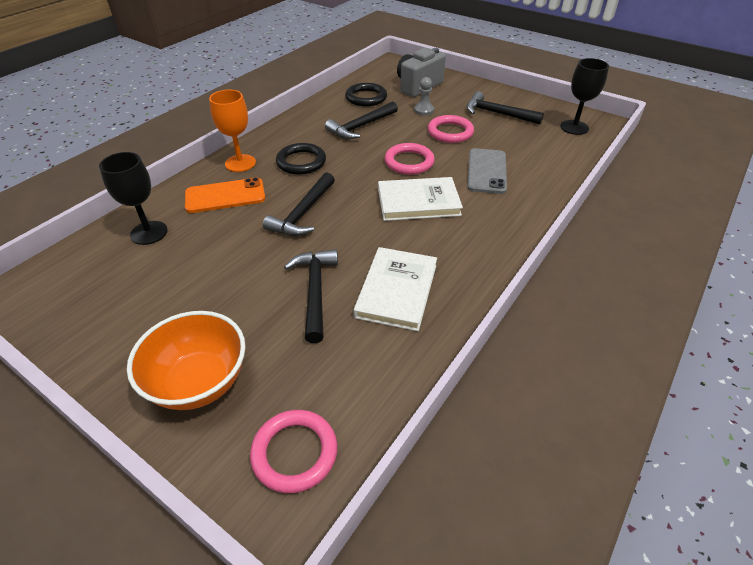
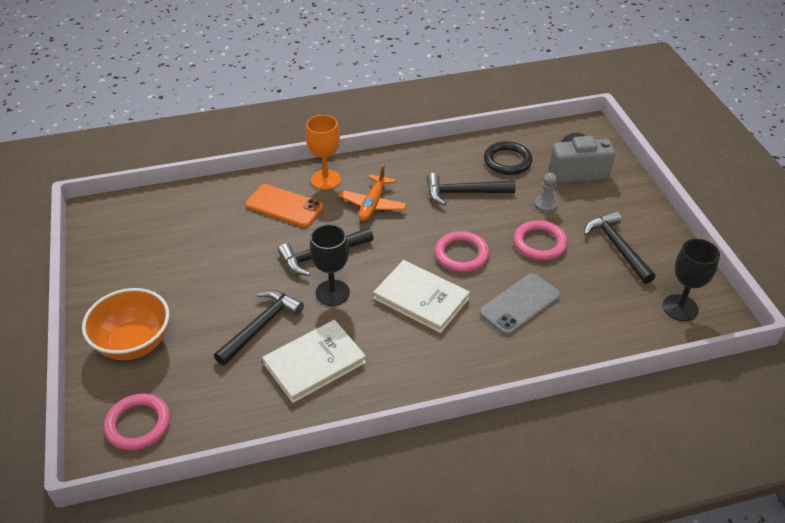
camera: 40 degrees right, 0 degrees up
(149, 233) = (206, 210): black goblet -> black goblet (332, 293)
(301, 162) = (372, 204): black ring -> orange plane

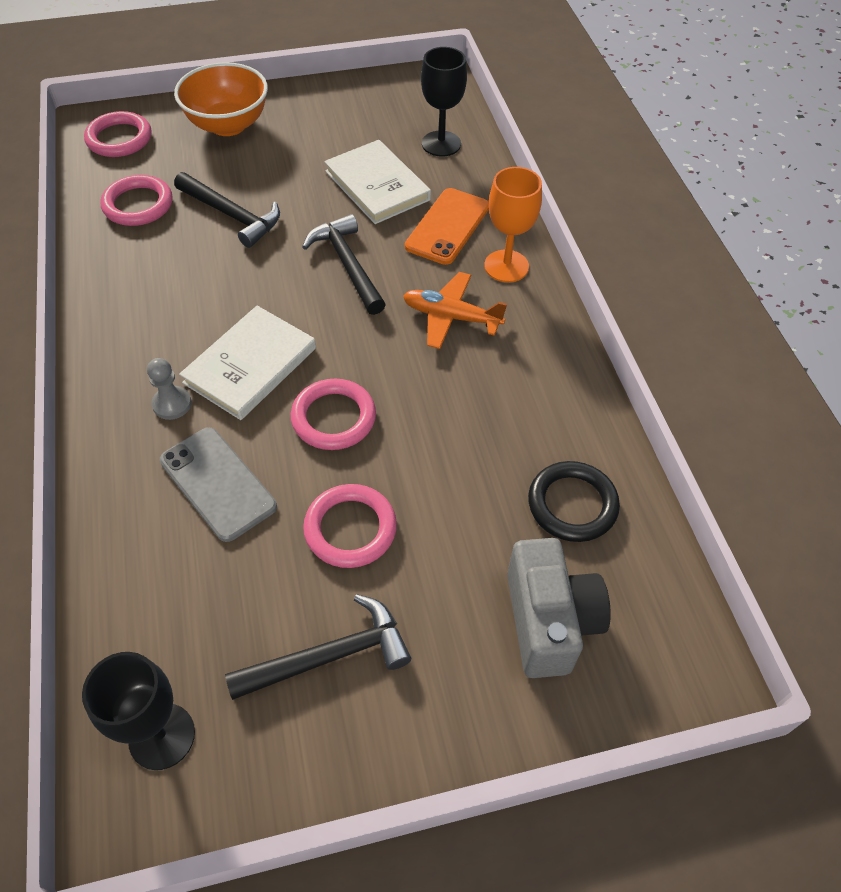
camera: 90 degrees right, 10 degrees up
(240, 392) = (138, 205): none -> pink ring
(314, 363) = (163, 261): white book -> white book (377, 185)
(332, 293) = (276, 276): black goblet -> black goblet (441, 144)
(464, 193) = (480, 431): black hammer -> none
(545, 204) = (450, 552): grey pawn -> grey pawn (172, 404)

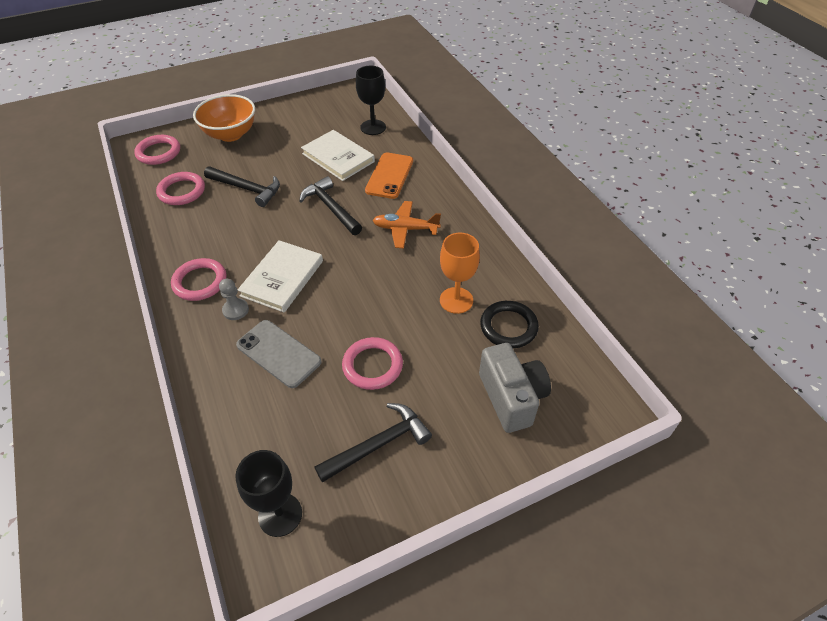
camera: 10 degrees left, 5 degrees down
(333, 418) = (345, 301): pink ring -> pink ring (200, 282)
(506, 266) = (432, 194): orange goblet -> orange goblet (456, 300)

